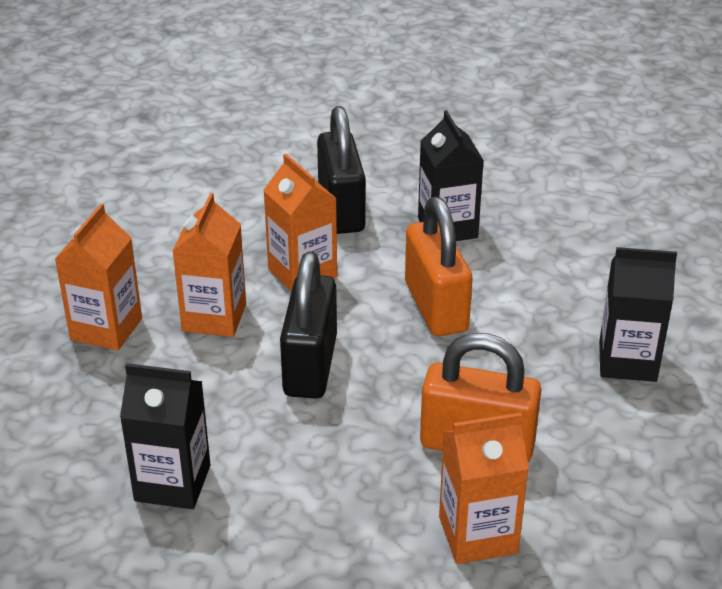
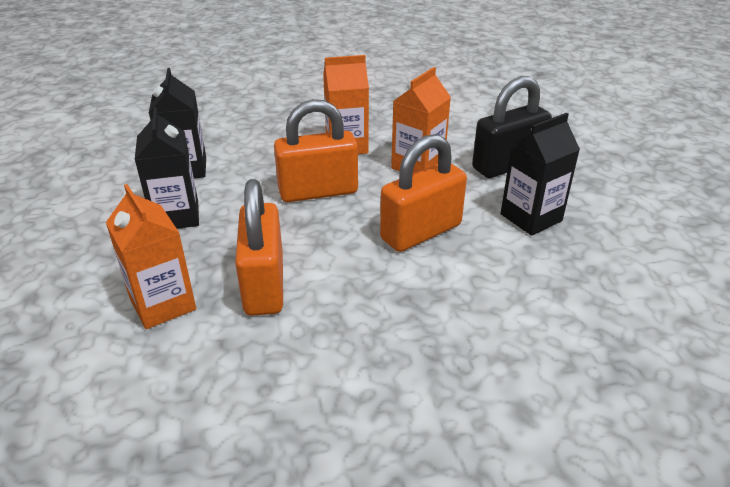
camera: 70 degrees right, 0 degrees up
(106, 329) = (314, 115): orange carton -> none
(310, 365) = (318, 191): black padlock -> orange padlock
(627, 361) = (417, 360): black carton -> black carton (176, 216)

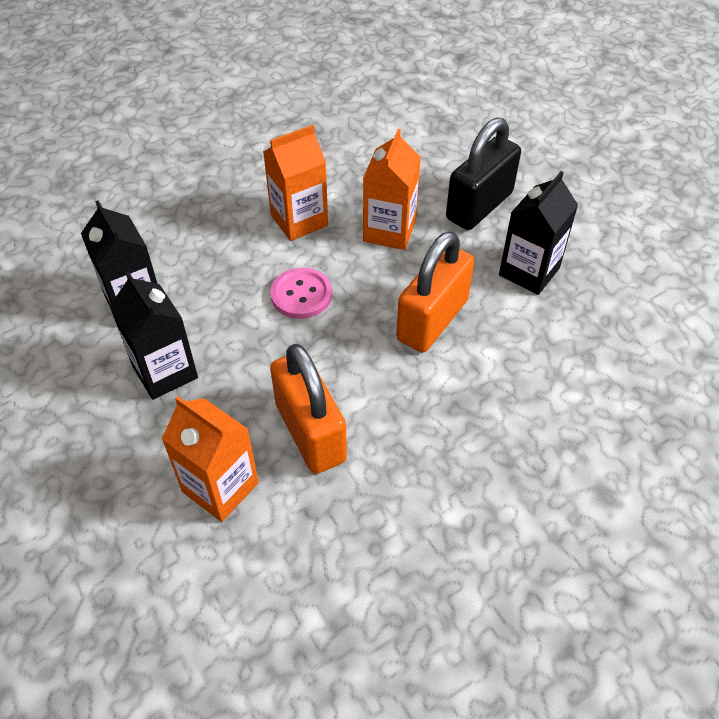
camera: 20 degrees left, 15 degrees up
(318, 191) = (301, 295): orange padlock -> pink button

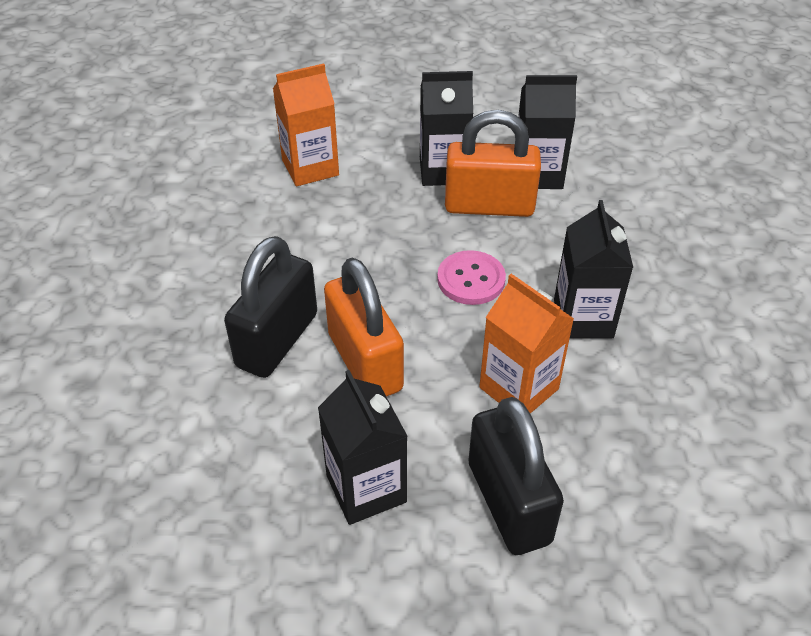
camera: 120 degrees right, 5 degrees down
(299, 220) = (583, 318): orange carton -> black carton
(310, 432) = (314, 228): orange padlock -> orange padlock (489, 206)
(455, 385) = (277, 340): none -> black padlock

